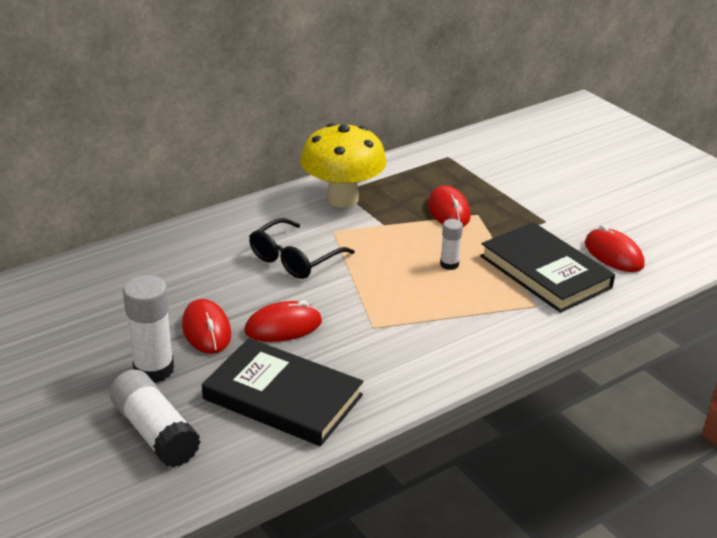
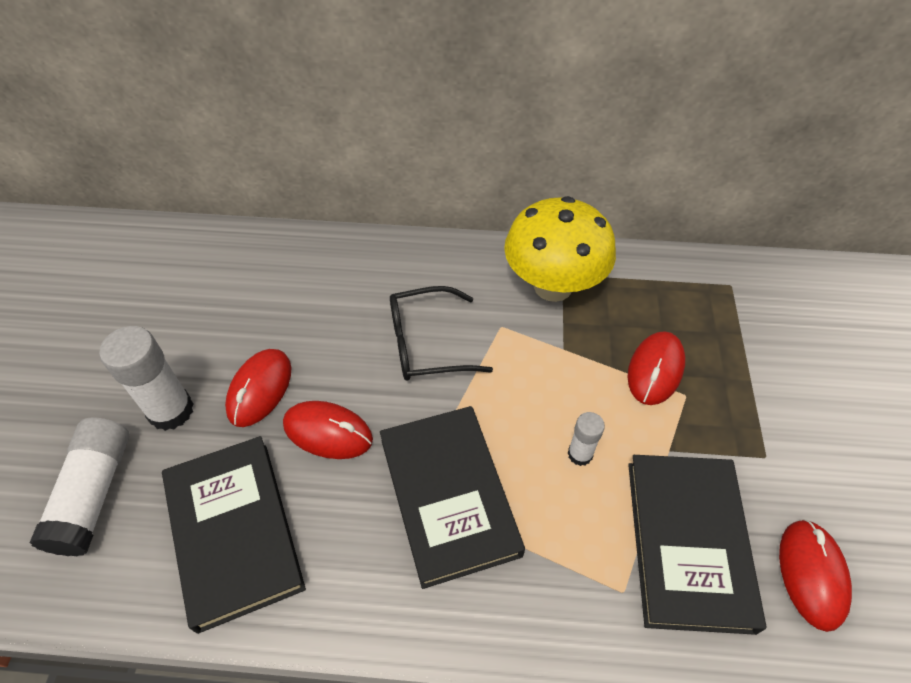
camera: 40 degrees right, 20 degrees up
(396, 316) = (448, 496): none -> black book

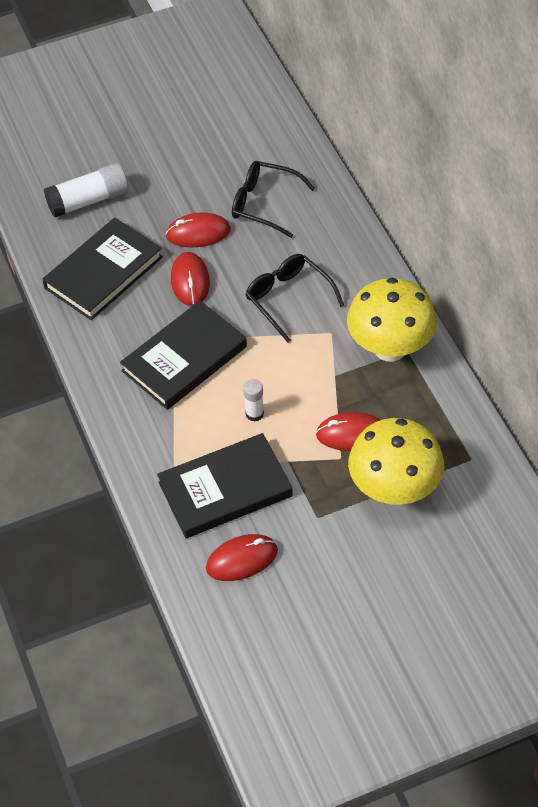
camera: 65 degrees right, 0 degrees up
(171, 411) = (157, 201): white glue stick -> none
(272, 306) = (264, 204): none -> black glasses
(750, 365) = (394, 490): none -> yellow mushroom

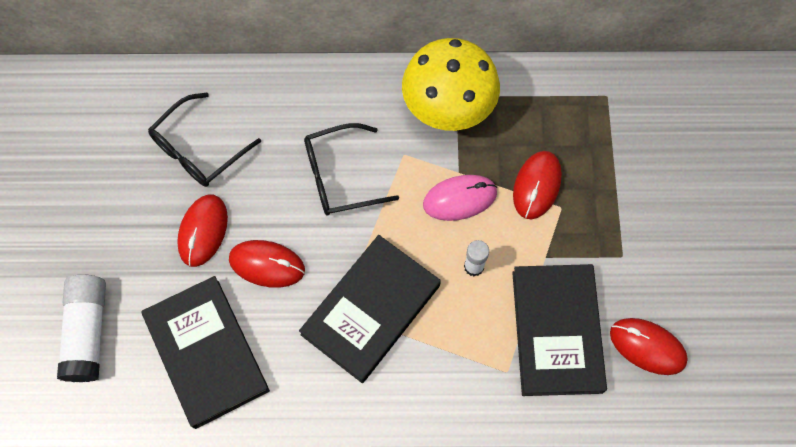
camera: 70 degrees left, 15 degrees up
(184, 359) = (371, 310): black book -> black book turned 60 degrees clockwise
(242, 559) = (647, 347): red mouse -> red mouse turned 60 degrees counterclockwise
(310, 384) = (460, 199): none -> pink mouse
(394, 490) = (616, 175): yellow mushroom -> none

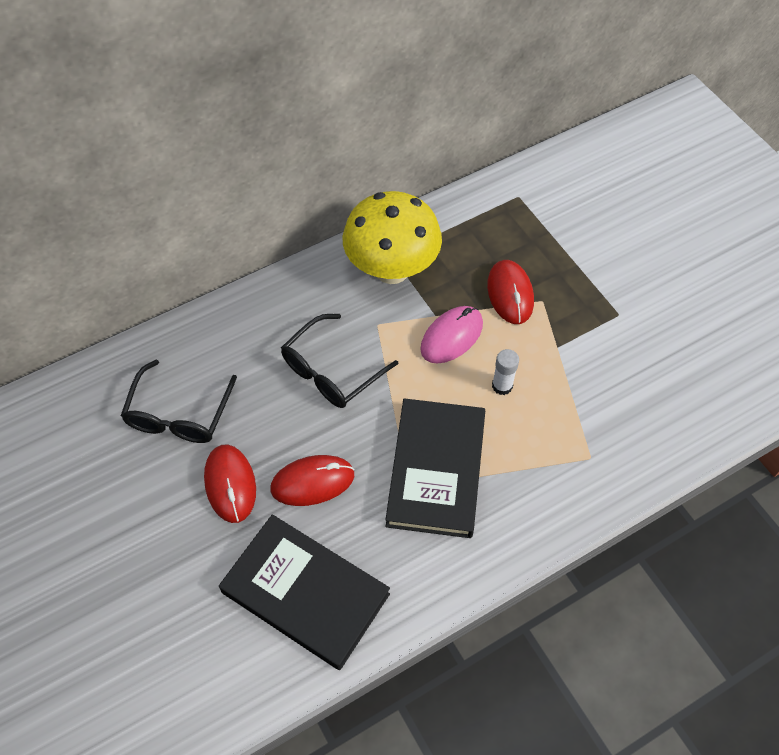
camera: 30 degrees left, 10 degrees down
(88, 332) = (171, 640): white glue stick -> none
(556, 331) = (608, 402): black book -> none
(647, 347) = (689, 375): red mouse -> none

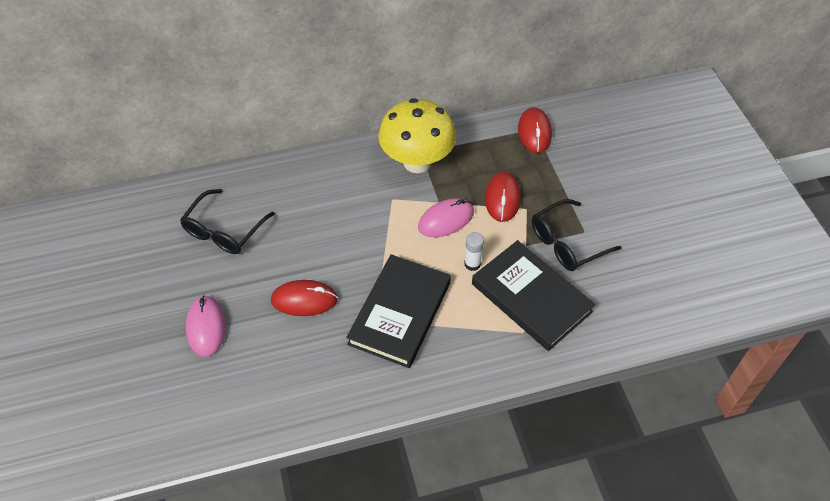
camera: 15 degrees right, 5 degrees down
(200, 548) = (206, 327): none -> pink mouse
(230, 484) = (243, 288): red mouse -> red mouse (534, 132)
(305, 593) = (271, 377): black book -> black book (531, 298)
(331, 371) = (346, 225): black glasses -> black glasses (566, 243)

